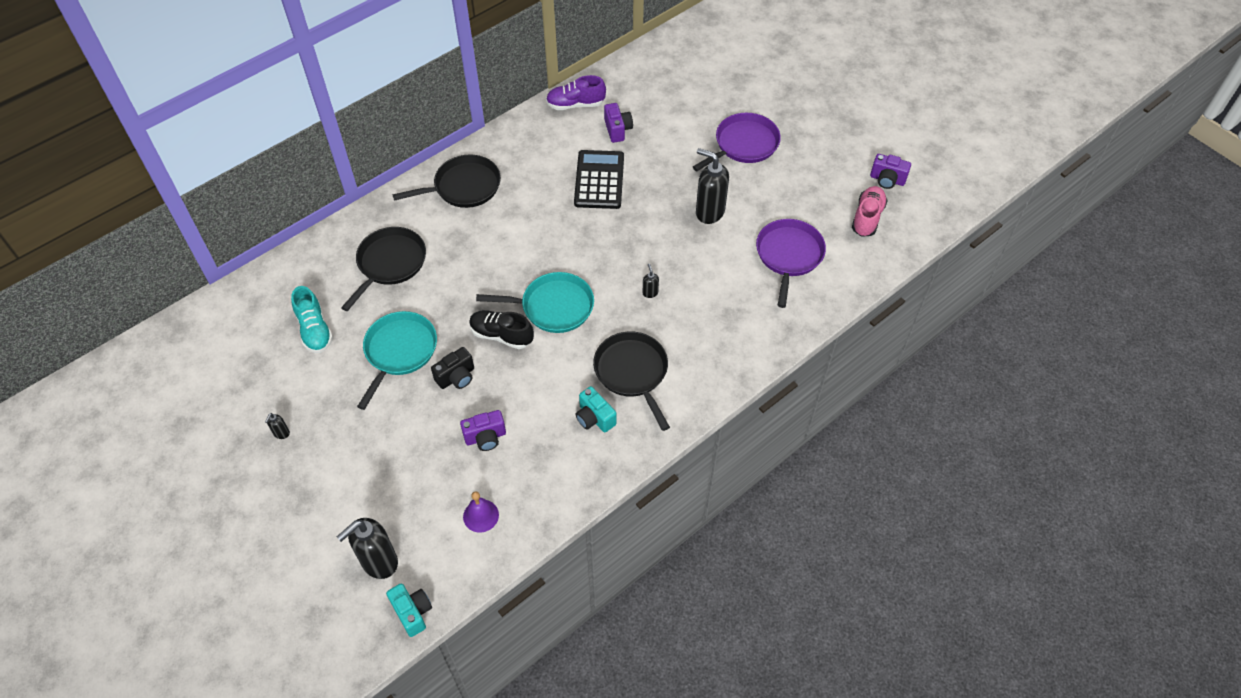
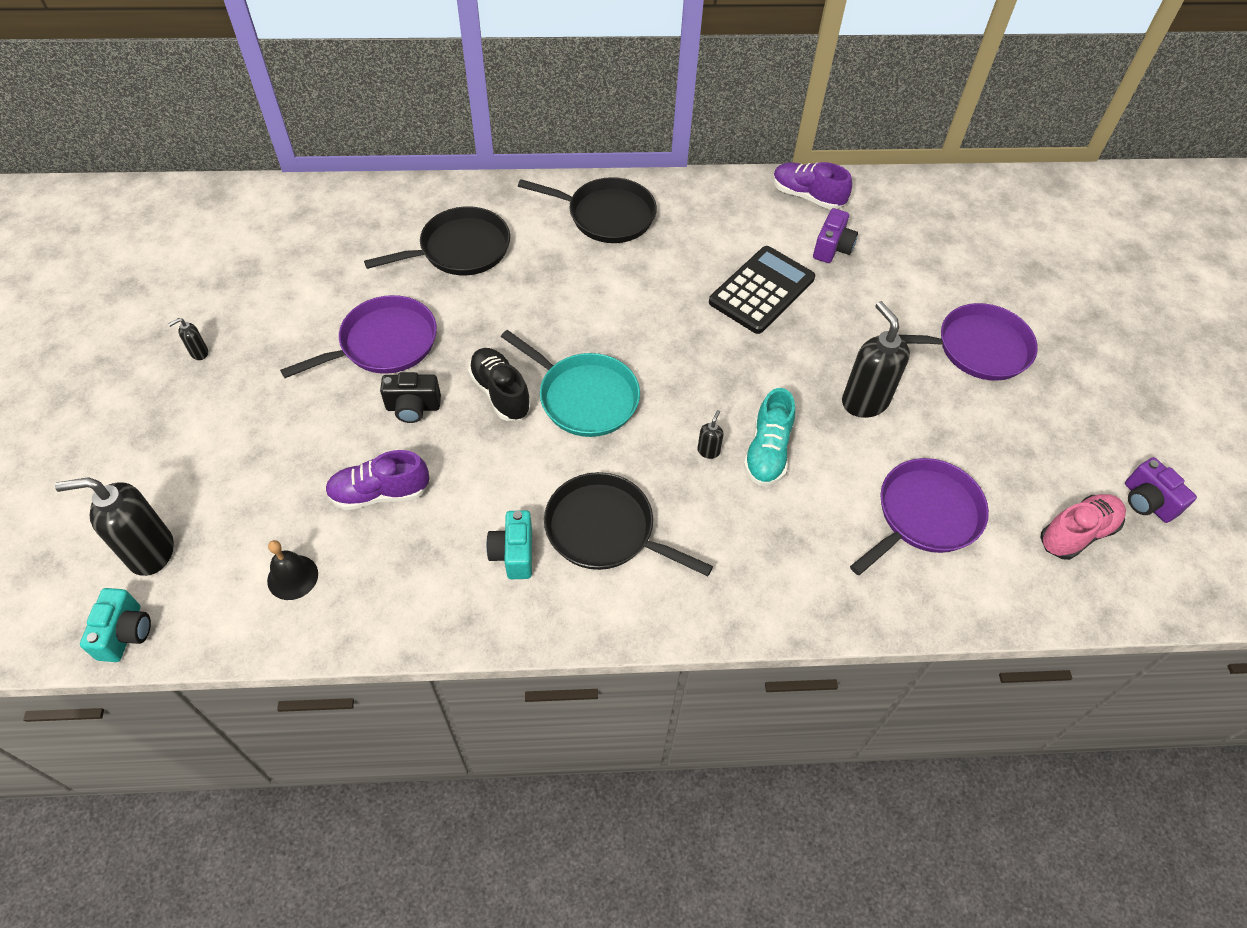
camera: 35 degrees right, 0 degrees up
(315, 330) = (328, 271): turquoise shoe -> turquoise shoe (767, 452)
(399, 351) = (384, 343): turquoise pan -> purple pan
(481, 515) = (292, 577): purple bell -> black bell
(485, 437) = (380, 493): purple camera -> purple shoe
(632, 372) = (605, 530): black pan -> black pan turned 75 degrees counterclockwise

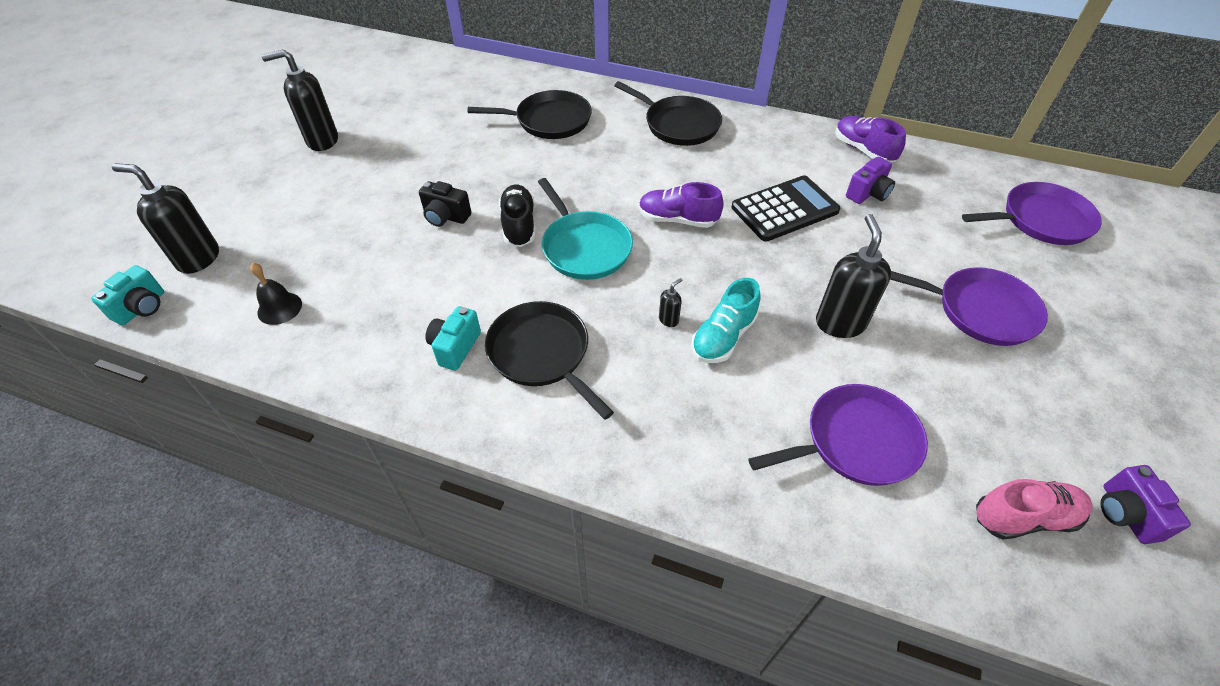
camera: 25 degrees right, 5 degrees down
(199, 353) = (322, 141): black soap dispenser -> black soap dispenser, size x2.28
(380, 493) = (382, 269): purple shoe -> purple shoe (677, 219)
(384, 343) = (453, 168): purple pan -> purple pan (1041, 220)

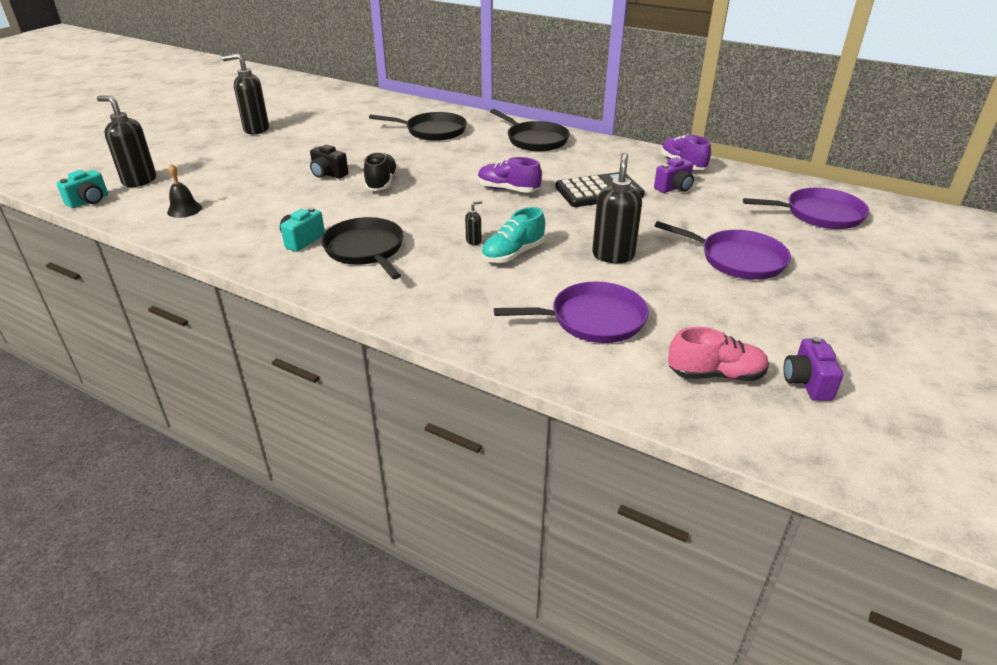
camera: 10 degrees right, 15 degrees down
(584, 247) = (426, 198): turquoise pan -> none

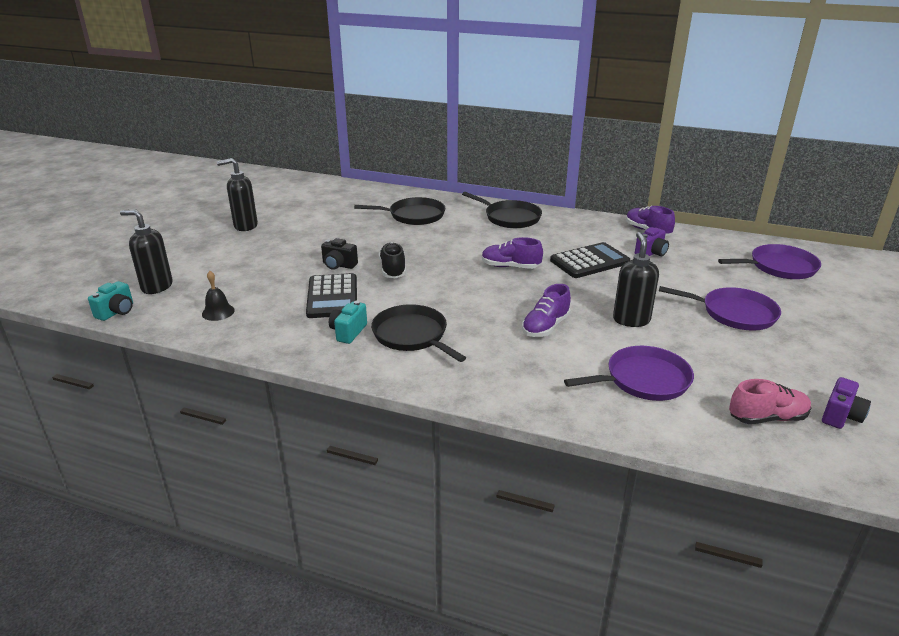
camera: 10 degrees left, 5 degrees down
(305, 204) = (332, 297): none -> black calculator
(474, 241) = (505, 318): black soap dispenser -> none
(513, 254) = (545, 327): turquoise shoe -> purple shoe
(807, 383) = (841, 416): purple camera -> purple camera turned 135 degrees counterclockwise

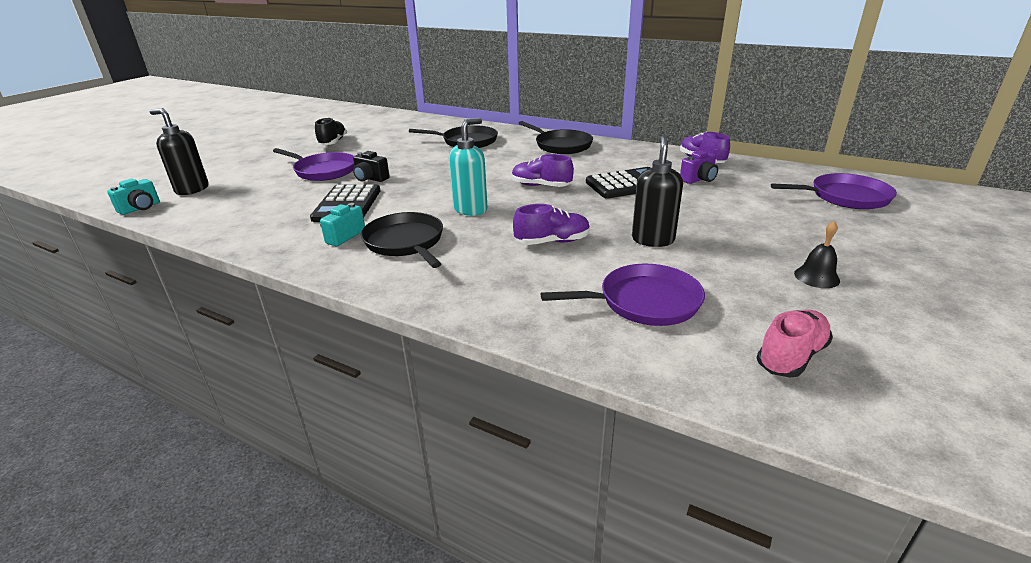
camera: 10 degrees right, 0 degrees up
(218, 312) = (230, 212): black bell -> black bell (816, 277)
(245, 226) = (306, 145): black soap dispenser -> none
(393, 270) = (421, 184): black shoe -> black shoe (333, 142)
(456, 296) = (471, 209): none -> turquoise soap dispenser
(545, 327) = (552, 242): purple shoe -> purple shoe turned 150 degrees counterclockwise
(734, 313) = (779, 239): purple pan -> purple pan (324, 171)
(767, 418) = (791, 356): pink shoe -> pink shoe turned 45 degrees counterclockwise
(841, 416) = (895, 362): purple camera -> none

